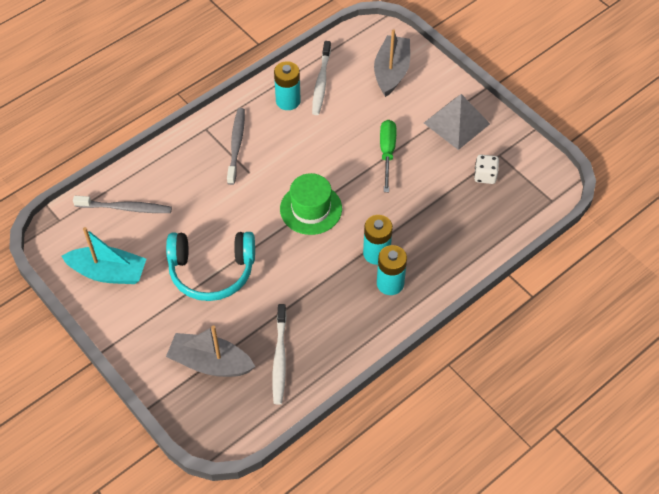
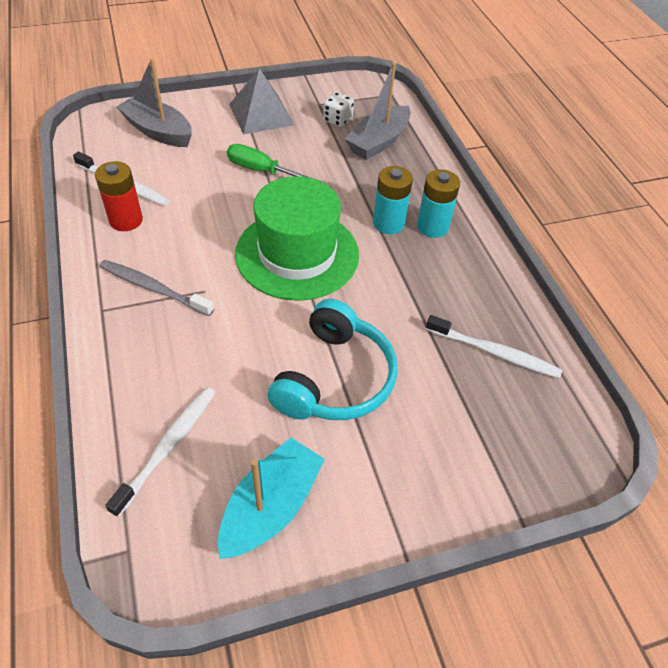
camera: 70 degrees left, 5 degrees down
(126, 208) = (168, 446): grey toothbrush -> white toothbrush
(210, 363) = (477, 426): grey boat -> grey boat (378, 142)
(288, 101) = (126, 220): turquoise battery -> red battery
(311, 209) = (297, 254): green hat -> green hat, size x1.55

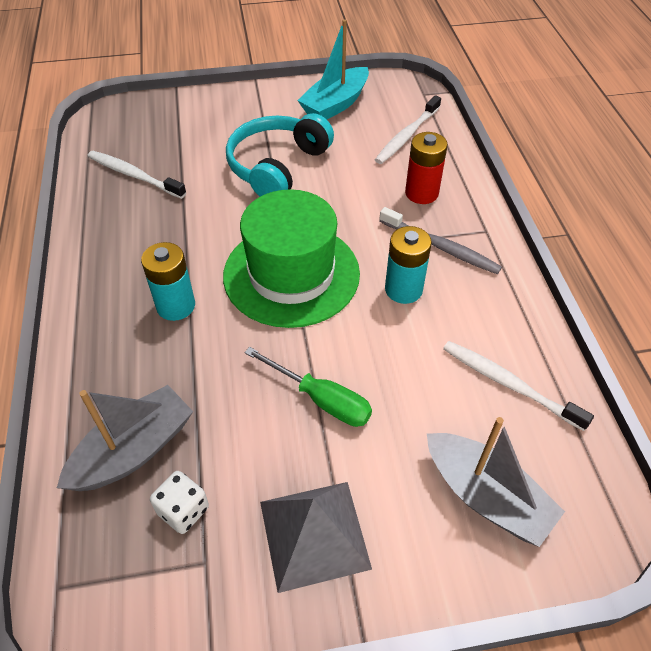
camera: 170 degrees left, 0 degrees up
(126, 220) = (490, 328): red battery -> red battery (421, 193)
(432, 227) = (125, 298): turquoise battery -> turquoise battery (403, 289)

